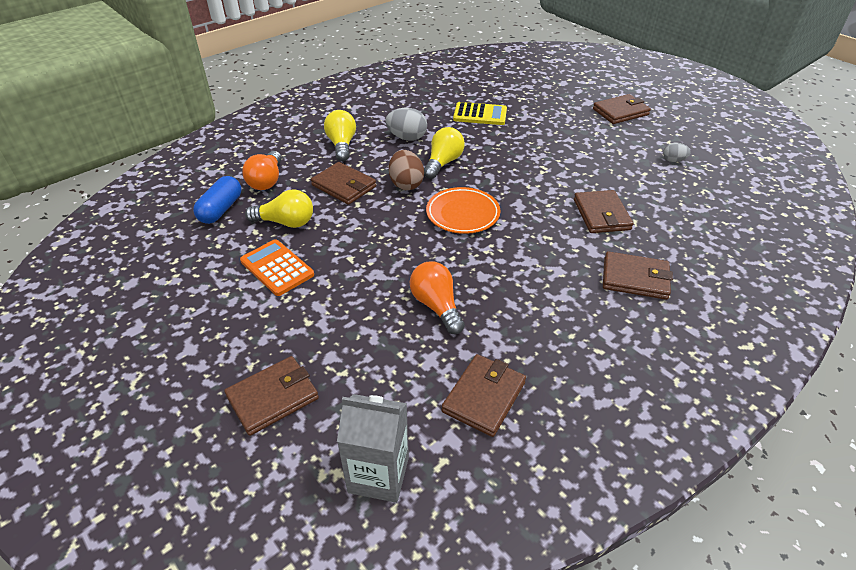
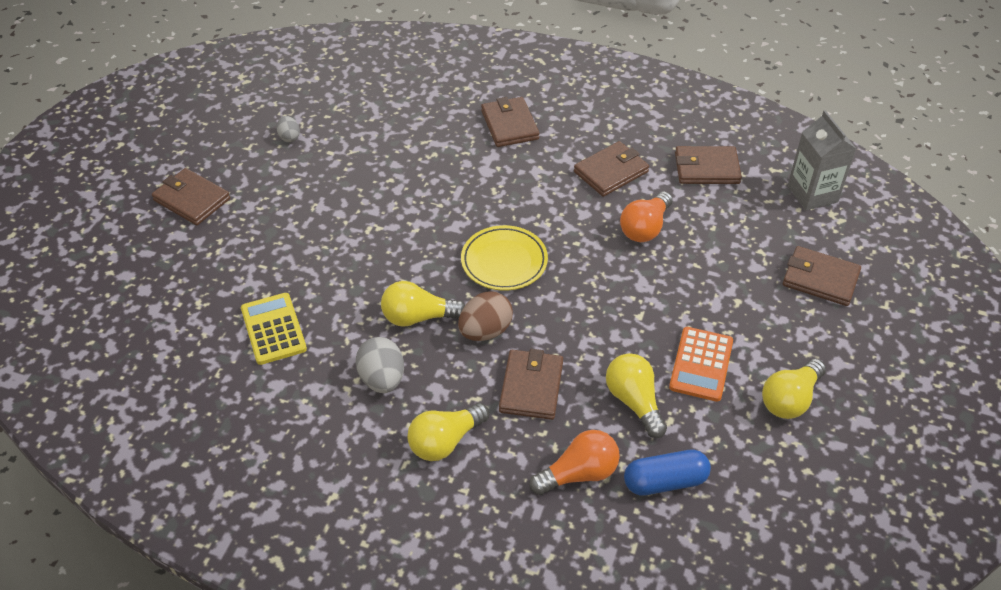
camera: 120 degrees left, 5 degrees up
(198, 299) = (790, 399): none -> yellow light bulb
(462, 214) = (504, 261): orange plate -> yellow plate
(601, 214) = (430, 164): brown wallet -> brown wallet (611, 172)

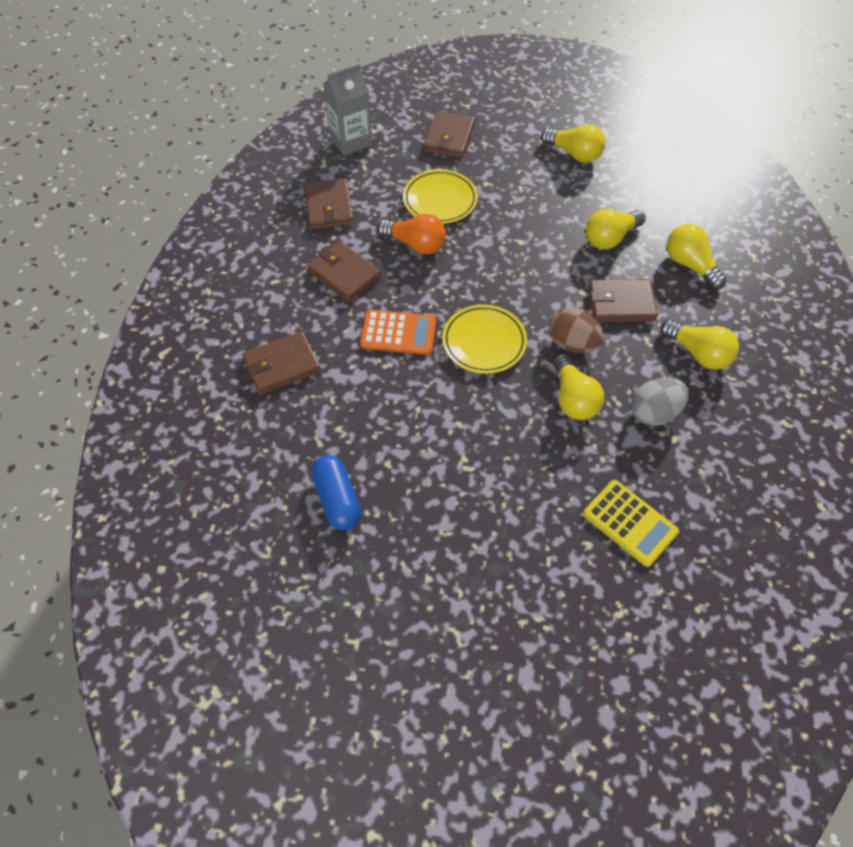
camera: 100 degrees left, 10 degrees up
(192, 200) = (463, 682): brown wallet -> none
(273, 329) = (629, 523): yellow calculator -> yellow calculator turned 105 degrees counterclockwise
(289, 137) = (329, 595): grey egg -> none
(579, 473) = (689, 265): orange light bulb -> yellow light bulb
(665, 481) = (674, 216): blue capsule -> blue capsule (337, 499)
(701, 364) = (559, 202): orange calculator -> orange calculator (398, 333)
(711, 256) = (440, 200): none -> yellow plate

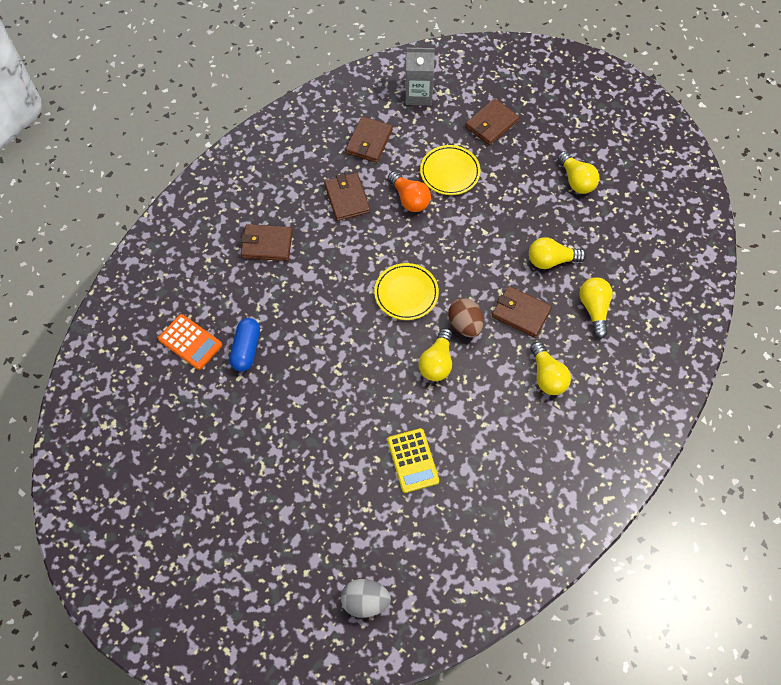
camera: 30 degrees right, 5 degrees up
(398, 333) = (354, 259): orange calculator -> orange calculator (190, 342)
(654, 412) = (484, 400): grey egg -> grey egg (365, 601)

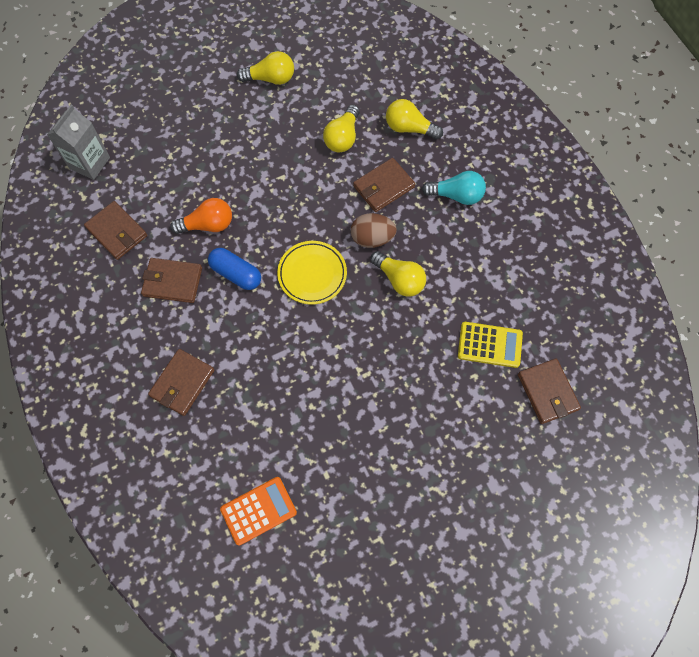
camera: 65 degrees left, 5 degrees up
(246, 349) = (296, 454): blue capsule -> blue capsule (236, 274)
(365, 601) = (611, 447): grey egg -> none
(450, 172) = (198, 176): yellow plate -> none
(491, 124) = (166, 116): brown wallet -> brown wallet (547, 392)
(547, 376) = (456, 195): yellow light bulb -> turquoise light bulb

